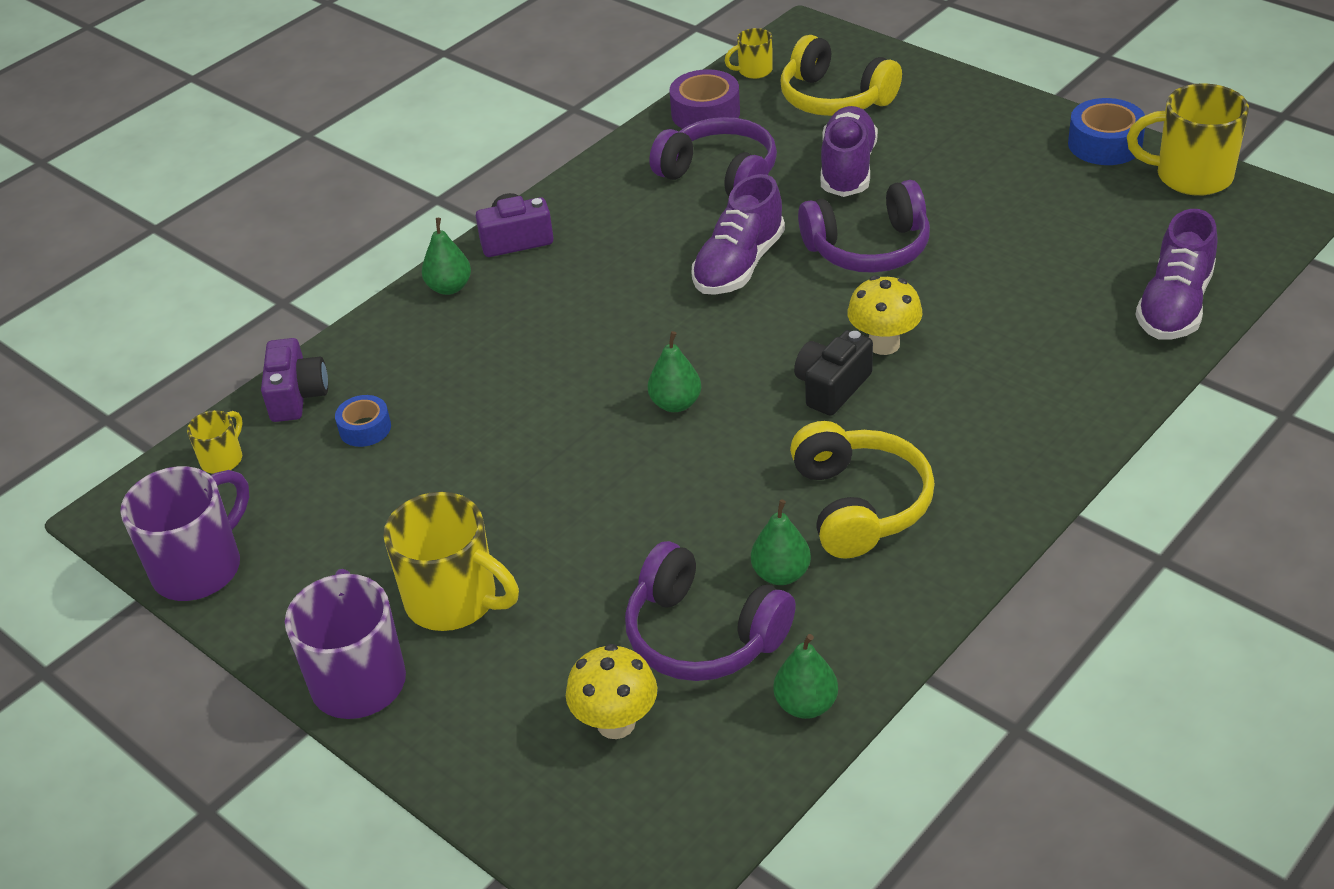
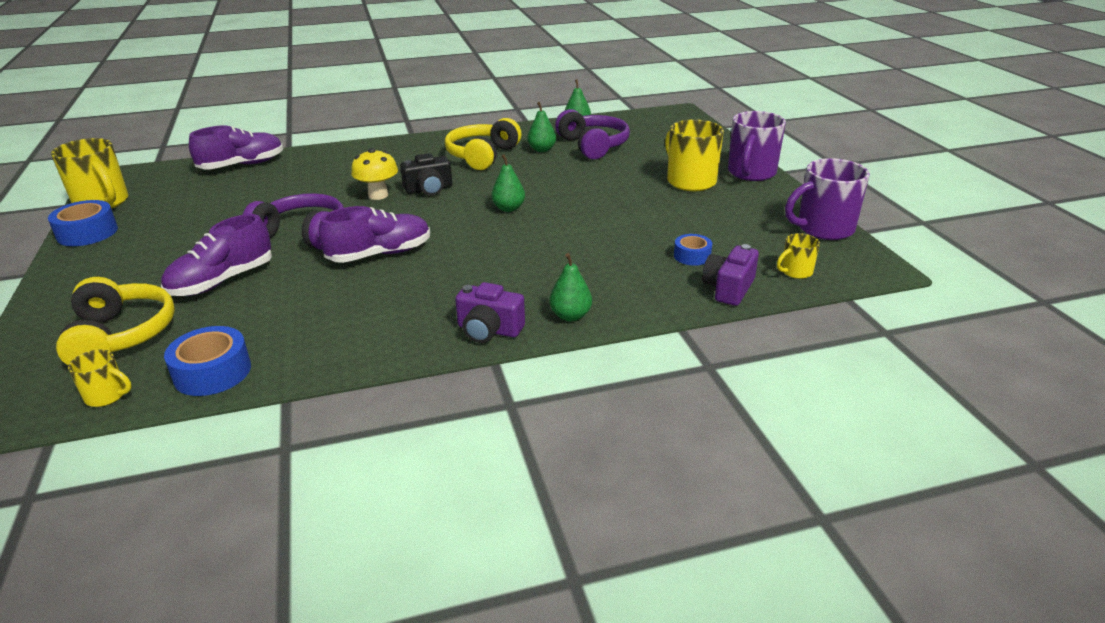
camera: 150 degrees left, 10 degrees down
(616, 723) = (650, 138): yellow mushroom -> none
(705, 113) = (212, 372): purple tape -> blue tape
(720, 175) = (294, 313): purple headphones -> none

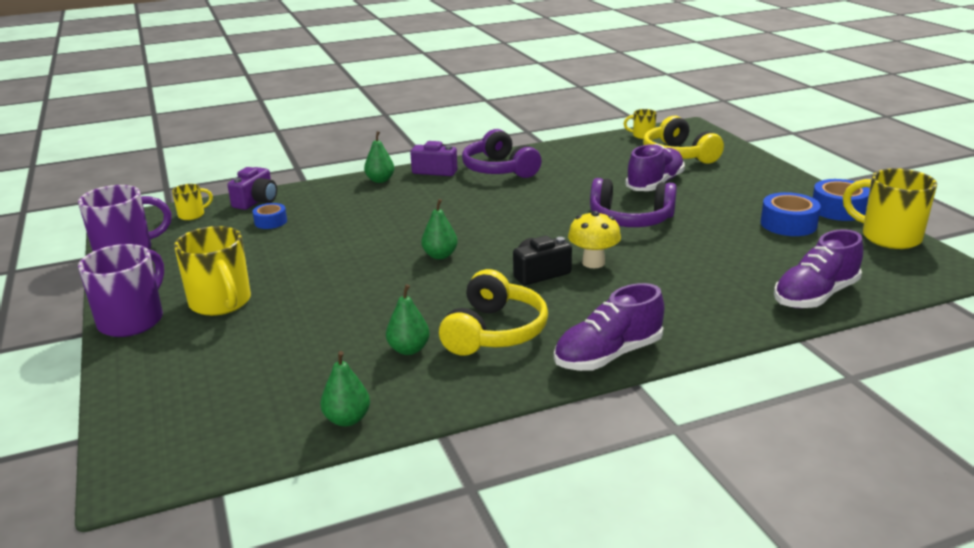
camera: 175 degrees right, 5 degrees down
(212, 372) = (596, 146): blue tape -> blue tape (788, 224)
(380, 254) = (544, 208): purple shoe -> purple shoe (608, 355)
(593, 146) = (329, 363): purple headphones -> purple headphones (499, 169)

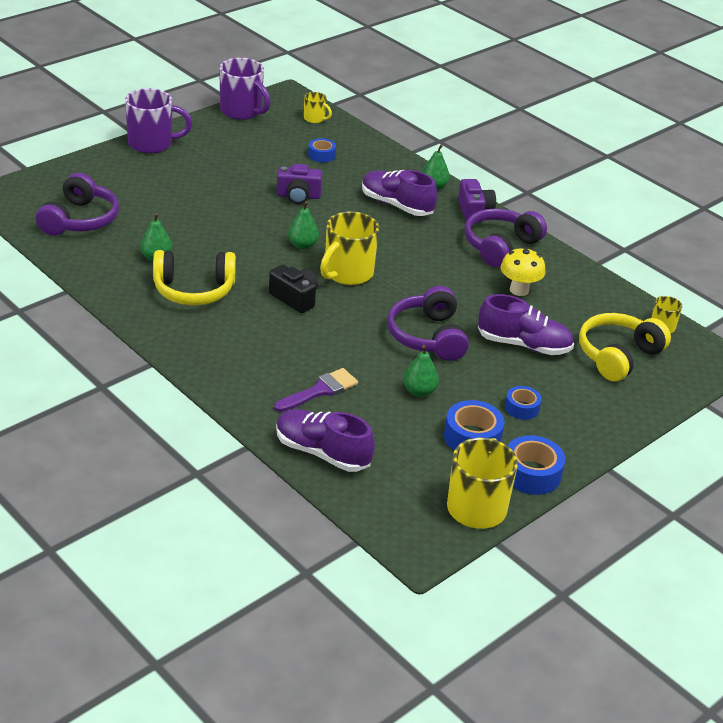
camera: 65 degrees right, 10 degrees up
(221, 303) = (187, 169): yellow mug -> yellow mug (347, 273)
(256, 201) = (355, 139): purple camera -> purple camera (298, 196)
(273, 400) = (80, 220): none -> purple headphones
(347, 419) = (68, 251): green pear -> green pear (419, 391)
(593, 263) = (327, 324): yellow mushroom -> yellow mushroom (519, 290)
(608, 355) = (180, 346): purple shoe -> purple shoe (396, 205)
(709, 282) = (320, 390): none -> purple brush
(746, 199) = (522, 408): none -> blue tape

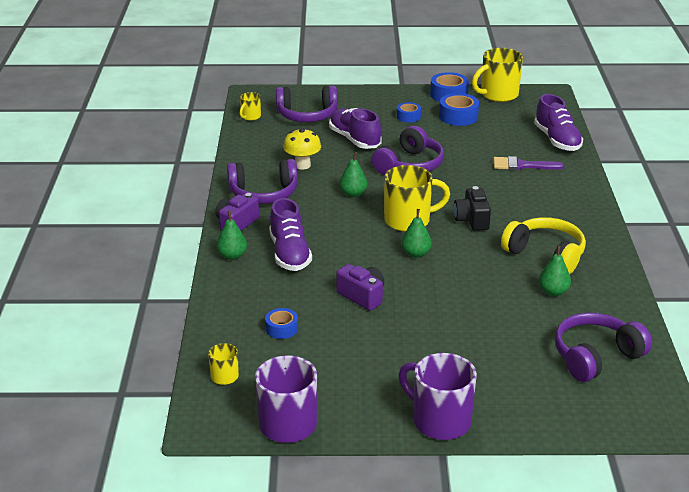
camera: 135 degrees left, 5 degrees down
(419, 391) = (458, 143): green pear -> green pear (353, 194)
(618, 356) = (307, 115): yellow headphones -> purple headphones

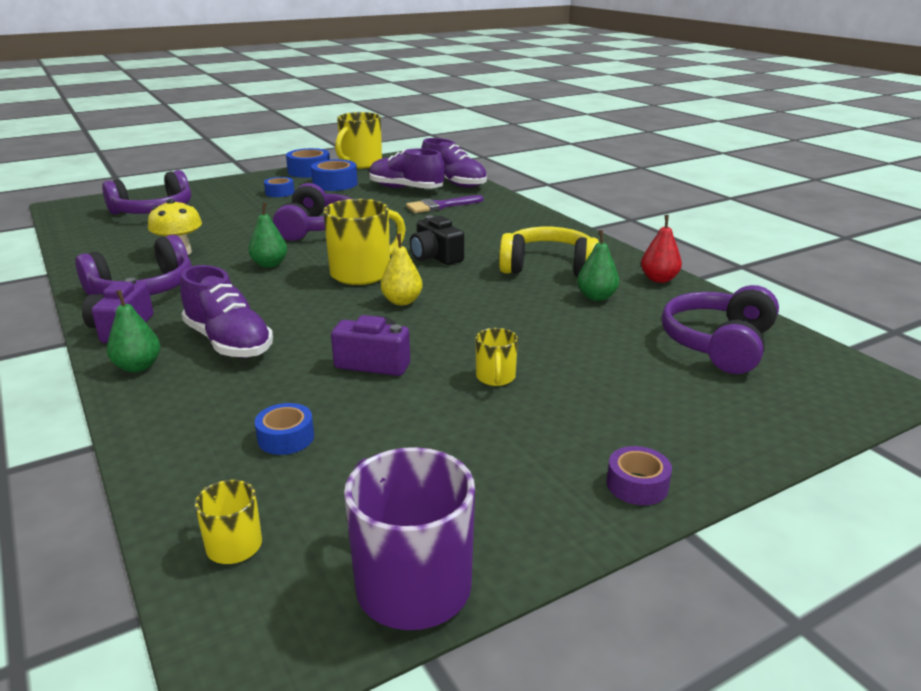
camera: 30 degrees left, 5 degrees down
(250, 117) = (76, 224): yellow mug -> yellow mug (495, 378)
(354, 139) = (231, 220): purple shoe -> purple shoe (406, 189)
(416, 254) = (402, 301): green pear -> yellow pear
(439, 421) = (637, 485): purple mug -> purple tape
(619, 291) = (659, 279): none -> red pear

